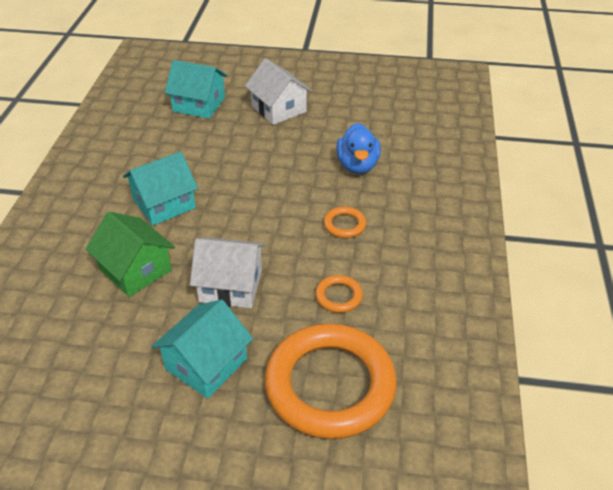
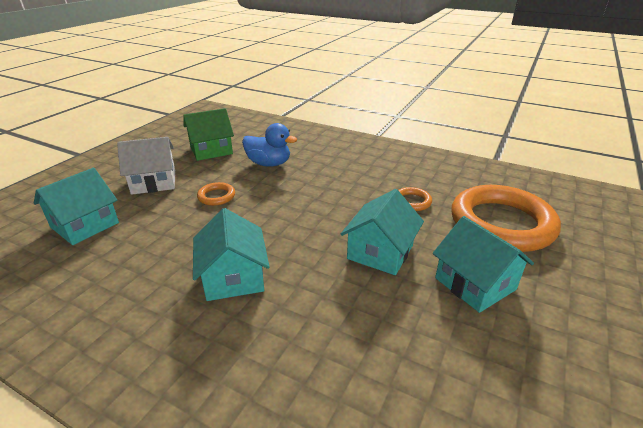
camera: 70 degrees left, 10 degrees down
(135, 270) = (329, 315): green house -> green house (211, 150)
(231, 286) = (380, 252): white house -> turquoise house
(344, 225) = (334, 183): orange ring -> orange ring (216, 196)

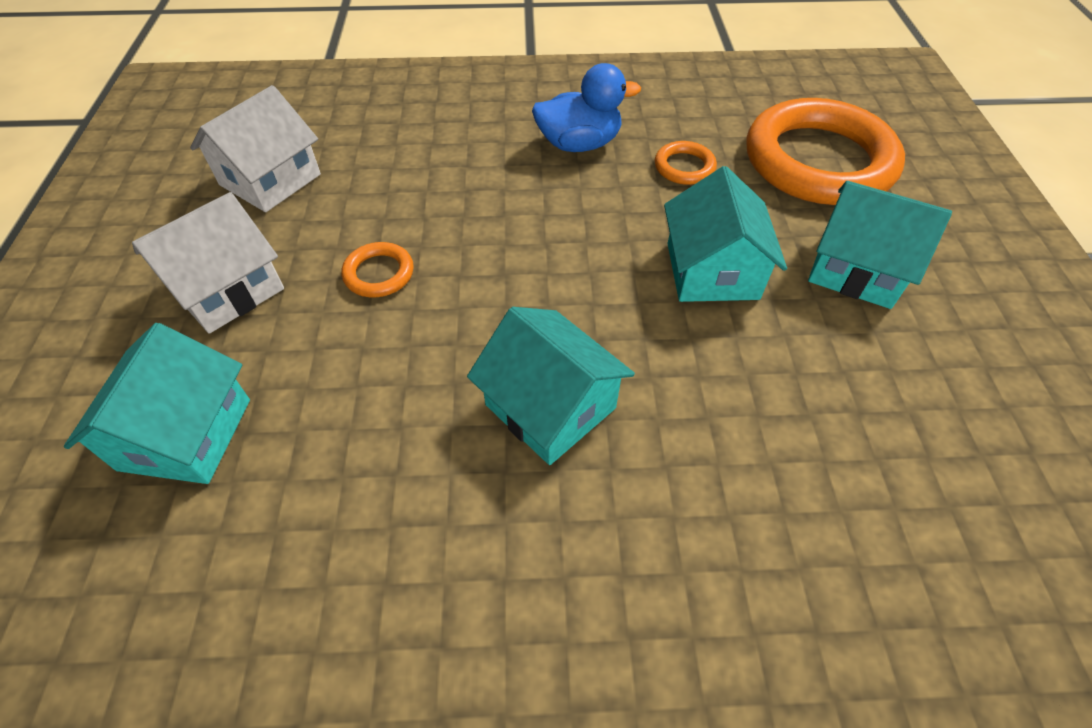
camera: 30 degrees left, 20 degrees up
(211, 150) = (270, 180): green house -> white house
(269, 164) = (407, 173): blue duck -> blue duck (579, 144)

